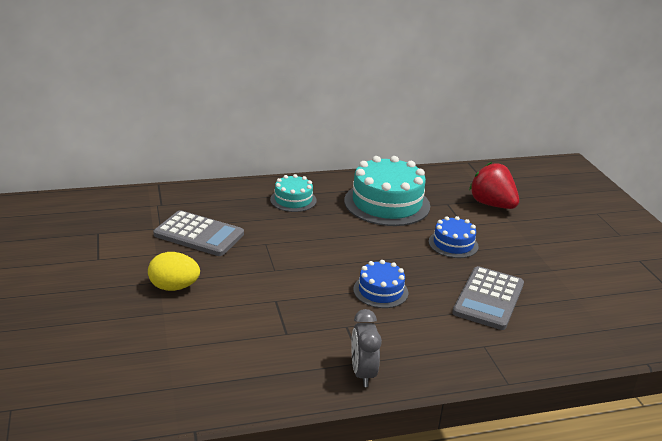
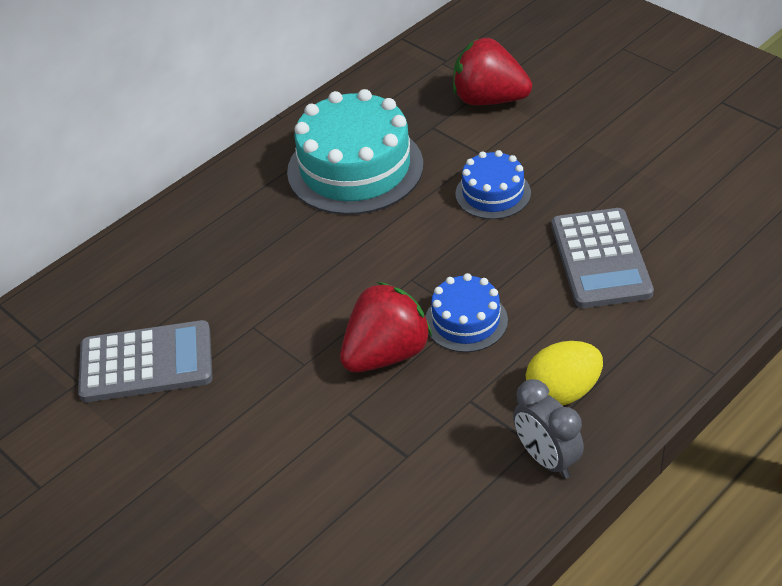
camera: 25 degrees left, 15 degrees up
(174, 287) = (195, 470): yellow egg -> yellow egg (563, 392)
(293, 200) = (224, 229): turquoise cake -> none
(322, 285) = (386, 354): none -> red strawberry

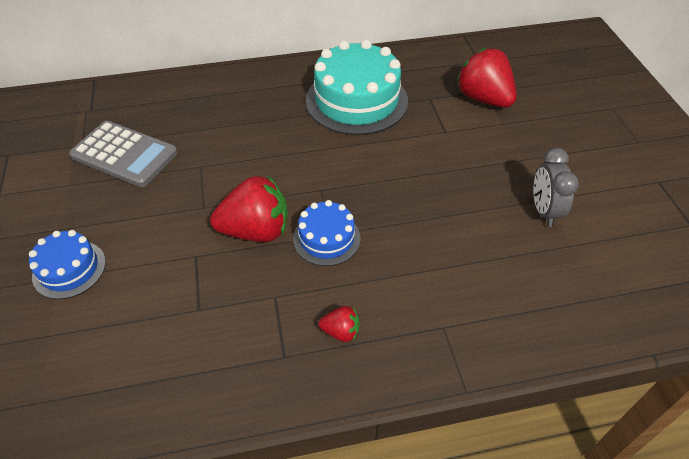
camera: 30 degrees right, 5 degrees up
(493, 193) = (428, 161): blue cake -> blue cake (69, 269)
(546, 459) = (281, 376): grey clock -> grey clock (544, 211)
(563, 392) = (341, 331): yellow egg -> red strawberry
(600, 259) = (460, 248): grey calculator -> none

